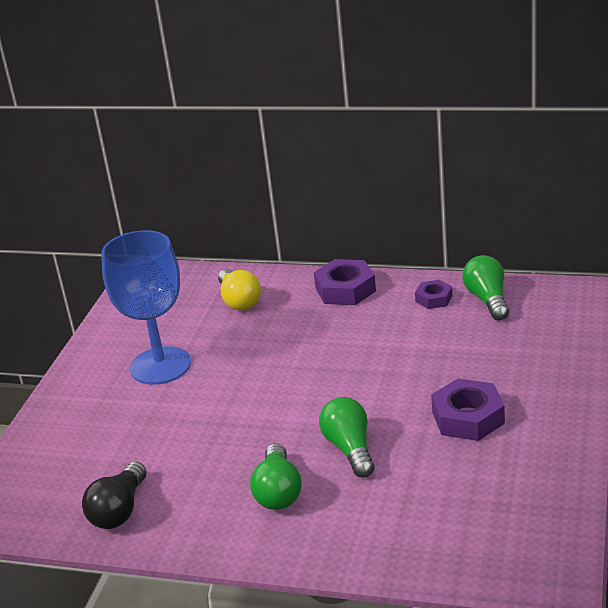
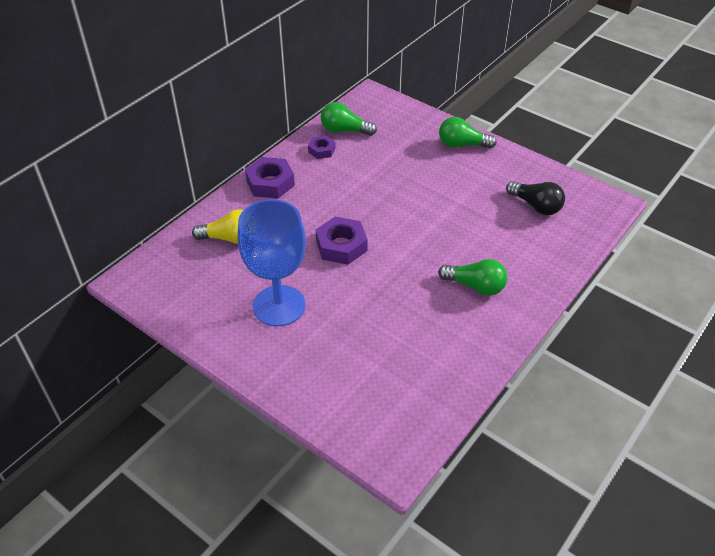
camera: 70 degrees left, 15 degrees up
(119, 510) = (443, 374): black light bulb -> black light bulb (536, 206)
(350, 449) = (454, 240): green light bulb -> green light bulb (462, 145)
(468, 418) = (459, 183): purple nut -> purple nut (341, 246)

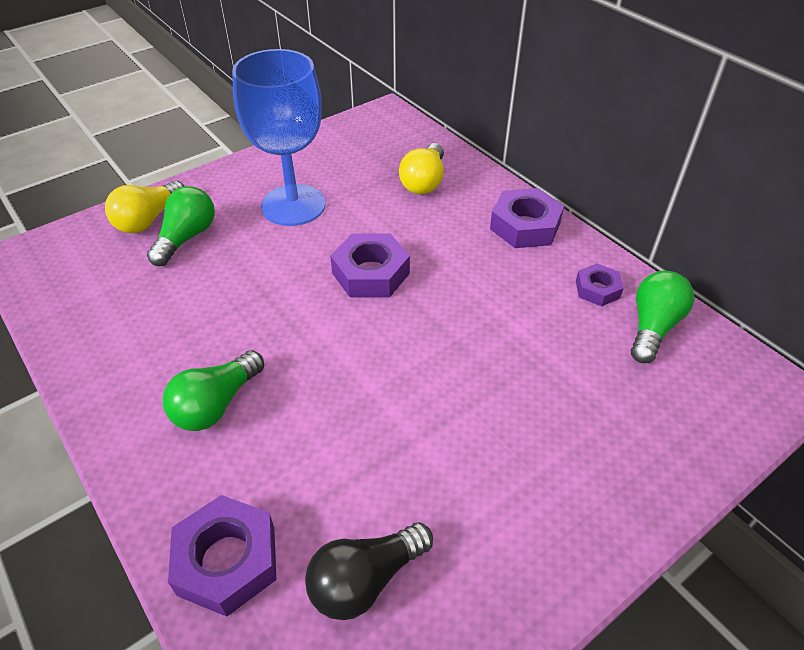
camera: 105 degrees right, 0 degrees up
(323, 393) = (148, 220): none -> yellow light bulb
(462, 145) = (595, 503): green light bulb -> green light bulb (186, 238)
(554, 252) = (227, 560): none -> purple nut

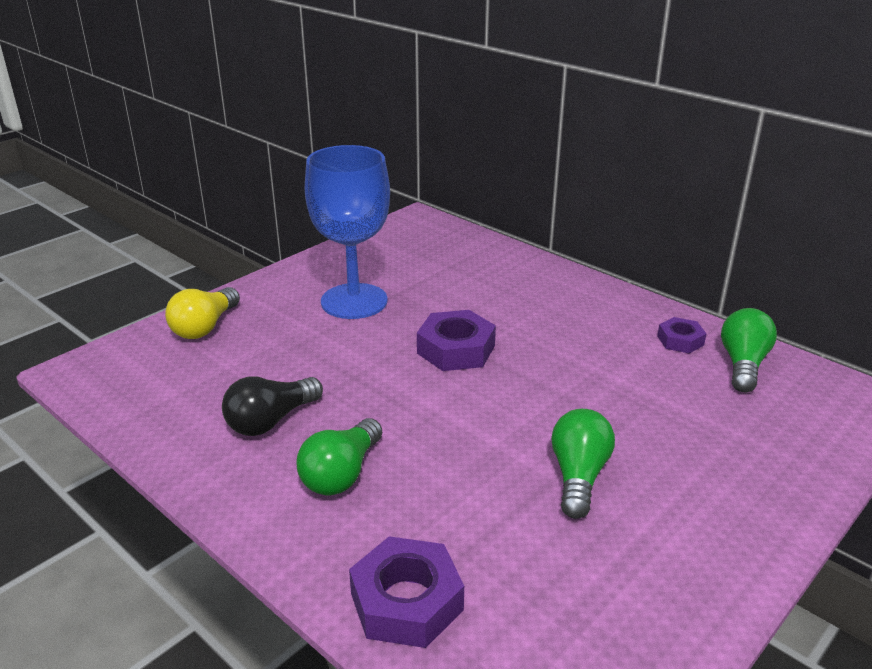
camera: 10 degrees left, 15 degrees down
(186, 238) = (252, 338): green light bulb -> green light bulb (578, 476)
(365, 580) = (553, 597): black light bulb -> black light bulb (271, 421)
(424, 182) = (479, 271): yellow light bulb -> none
(525, 226) = (592, 297): purple nut -> none

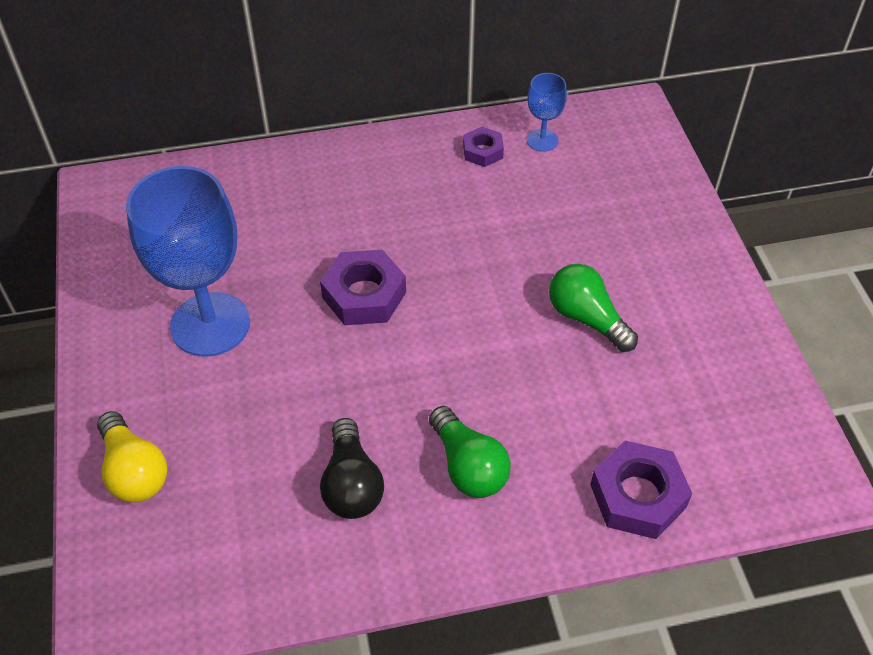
camera: 55 degrees left, 20 degrees up
(743, 364) = (542, 140): green light bulb -> blue goblet

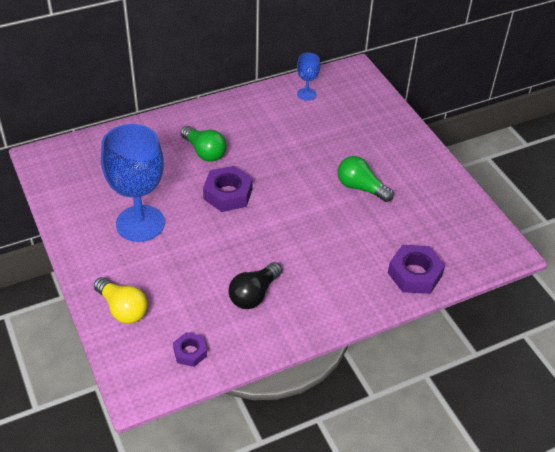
camera: 15 degrees left, 5 degrees down
(352, 484) = (254, 294): black light bulb -> black light bulb turned 60 degrees clockwise
(468, 466) = (317, 274): green light bulb -> green light bulb (204, 152)
(483, 151) = (273, 105): purple nut -> purple nut (190, 352)

